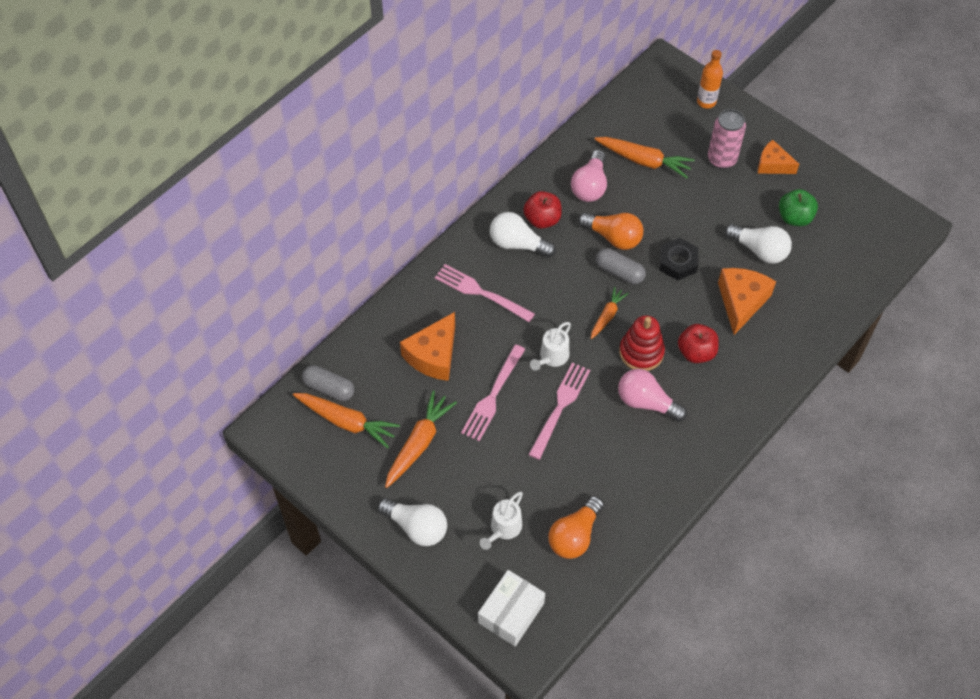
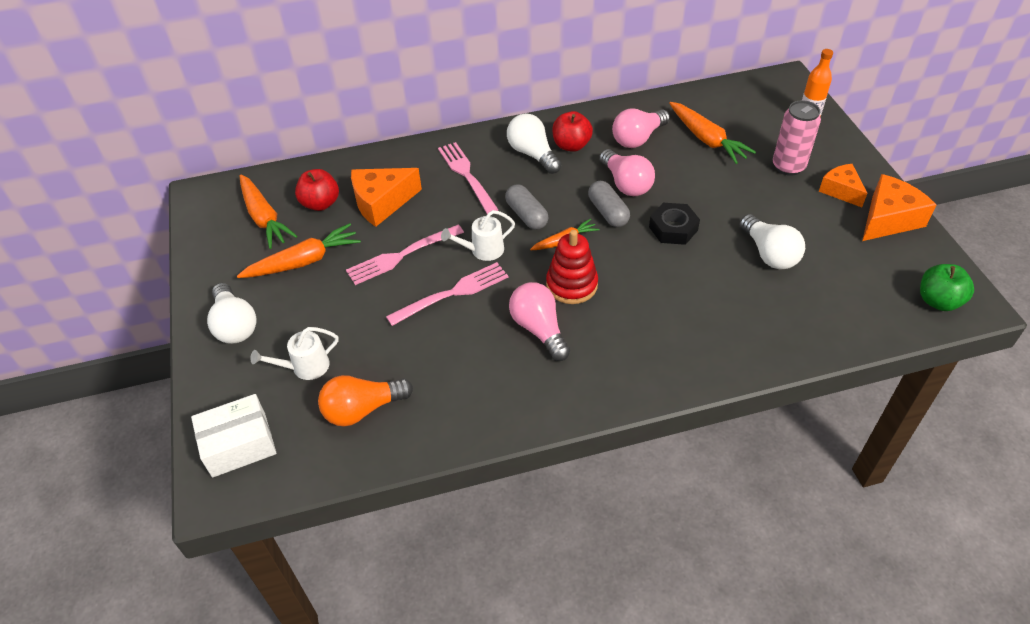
camera: 35 degrees right, 10 degrees down
(329, 388) = (276, 188): grey capsule -> grey capsule (526, 215)
(613, 237) = (626, 184): orange light bulb -> pink light bulb
(696, 352) = (628, 310): red apple -> red apple (320, 203)
(741, 302) = (713, 289): orange cheese -> orange cheese (888, 219)
(794, 217) = (831, 242): green apple -> green apple (938, 301)

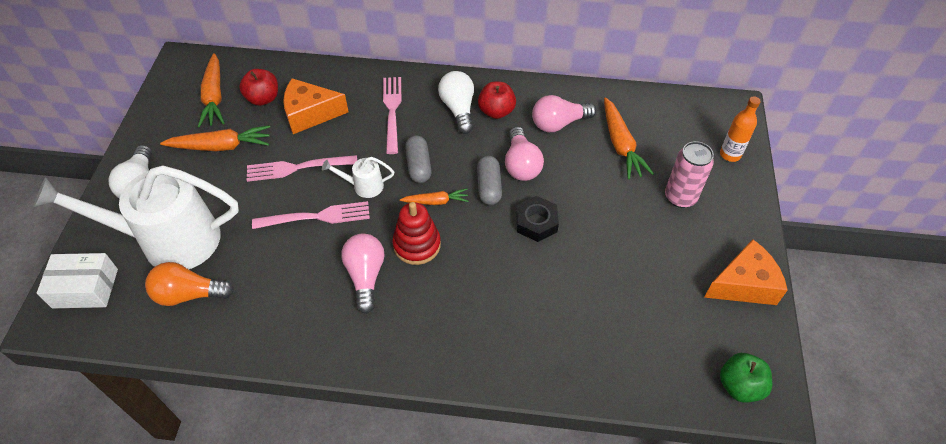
camera: 20 degrees right, 5 degrees up
(305, 367) = (169, 240): white watering can -> white watering can, size x2.41
(769, 254) = (607, 278): white light bulb -> none
(841, 191) = (715, 239): orange cheese -> none

